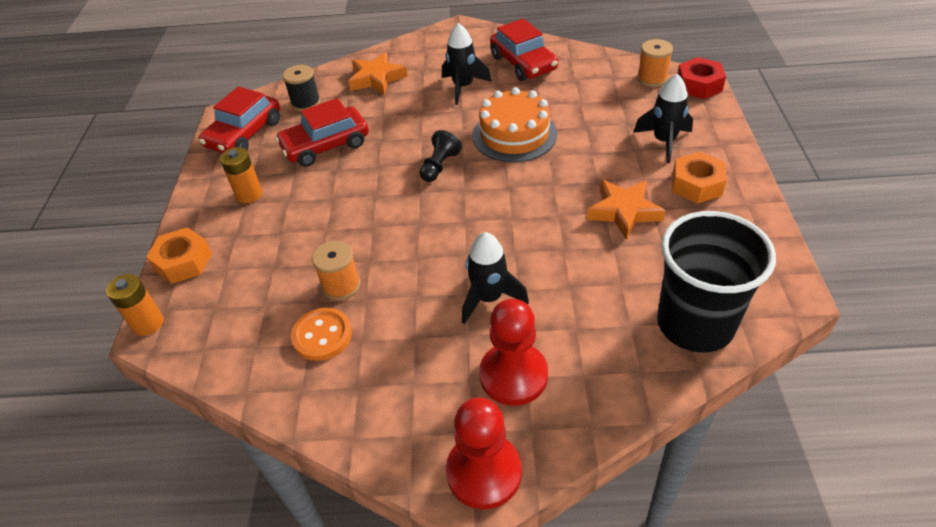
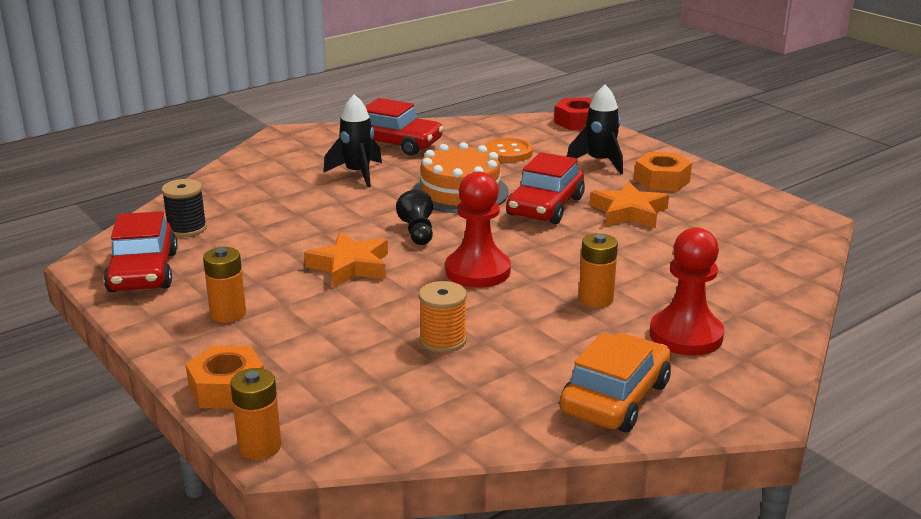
camera: 40 degrees left, 20 degrees down
(322, 336) = (477, 379): orange button -> orange button (508, 152)
(325, 145) = (265, 253): red car -> red car (545, 206)
(376, 78) = (247, 190): orange star -> orange star (350, 266)
(389, 410) = (615, 398): none -> orange car
(484, 472) = (747, 397): red pawn -> red pawn (477, 271)
(489, 298) = (596, 299): black rocket -> orange battery
(652, 78) = (532, 127): orange spool -> none
(695, 324) = (773, 257): black cup -> none

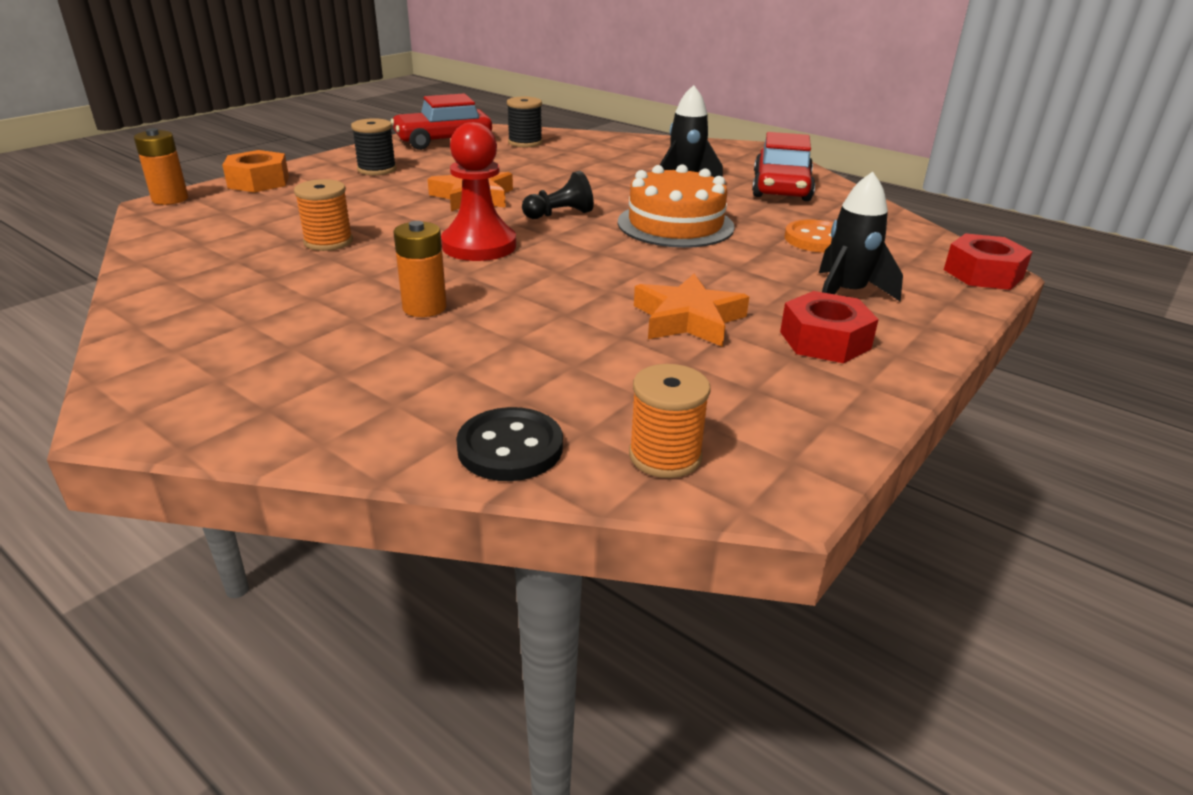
camera: 75 degrees right, 5 degrees up
(228, 314) = (377, 169): orange battery -> black spool
(545, 206) = (668, 268): red car -> none
(615, 398) = (195, 326): orange car -> none
(662, 180) = (825, 340): orange nut -> red nut
(686, 335) = (333, 365): red pawn -> none
(784, 281) = (510, 448): none -> black button
(788, 241) = (665, 456): none -> orange spool

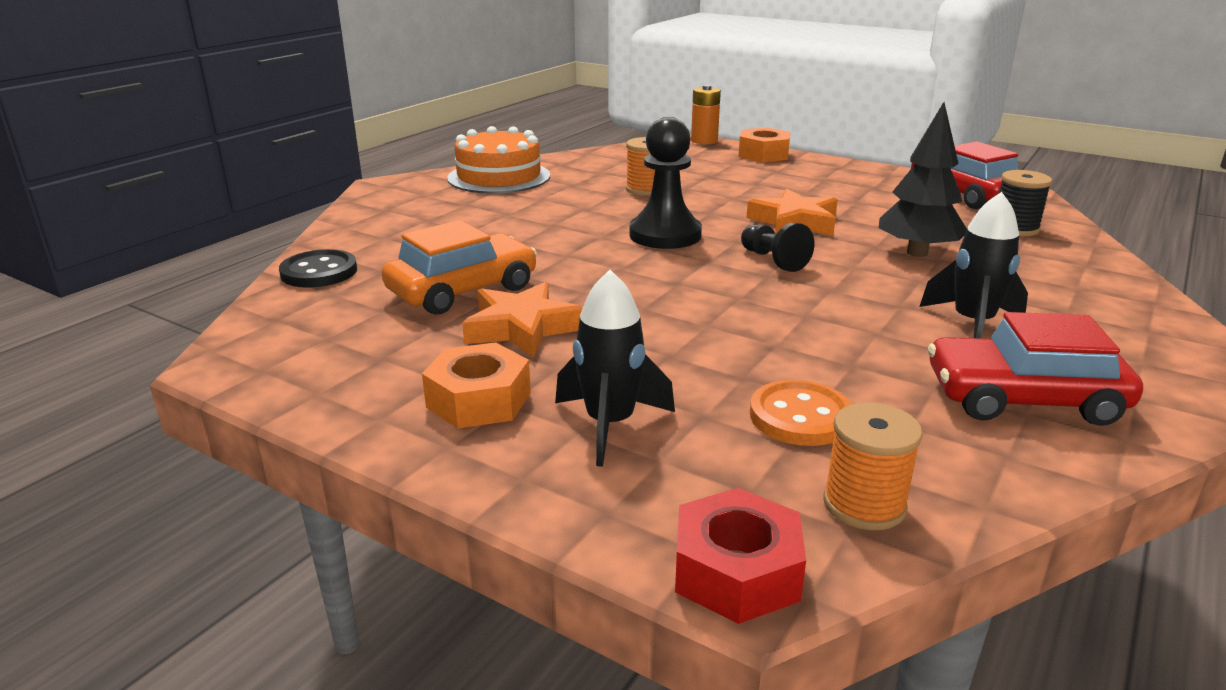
camera: 85 degrees right, 5 degrees down
(377, 169) = (836, 182): black spool -> none
(424, 307) = (530, 230): orange battery -> none
(479, 246) = (665, 235): red pawn -> black pawn
(561, 173) = (917, 253): none -> black tree
(594, 347) = (463, 290): none -> orange car
(665, 456) = (289, 320): orange spool -> orange spool (864, 505)
(675, 224) = (787, 319): orange cake -> orange cake (499, 177)
(825, 340) = (479, 400): red nut -> orange nut

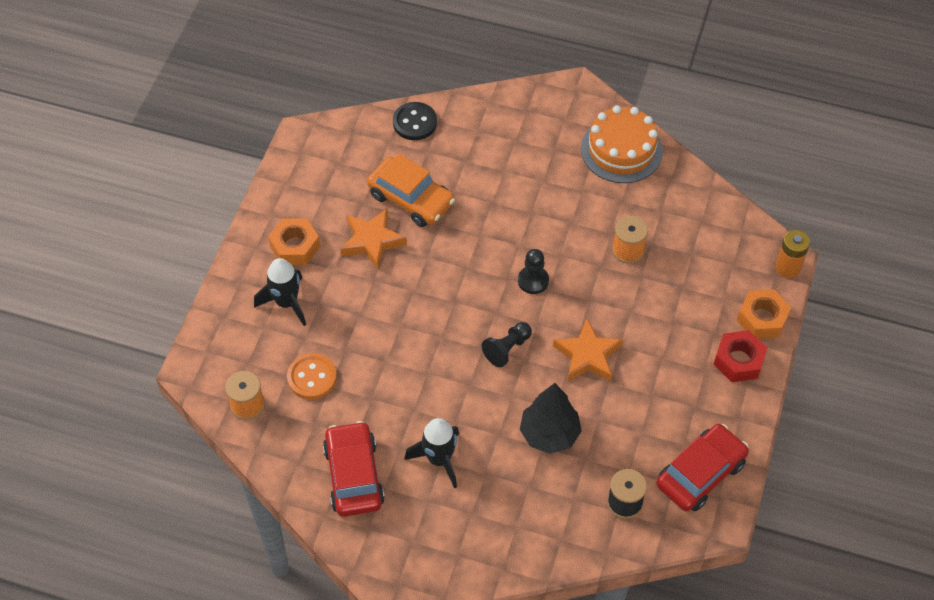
camera: 75 degrees right, 30 degrees up
(665, 235) = (533, 281): black pawn -> black pawn, size x0.61
(736, 571) = (197, 364): red nut -> red nut (738, 360)

